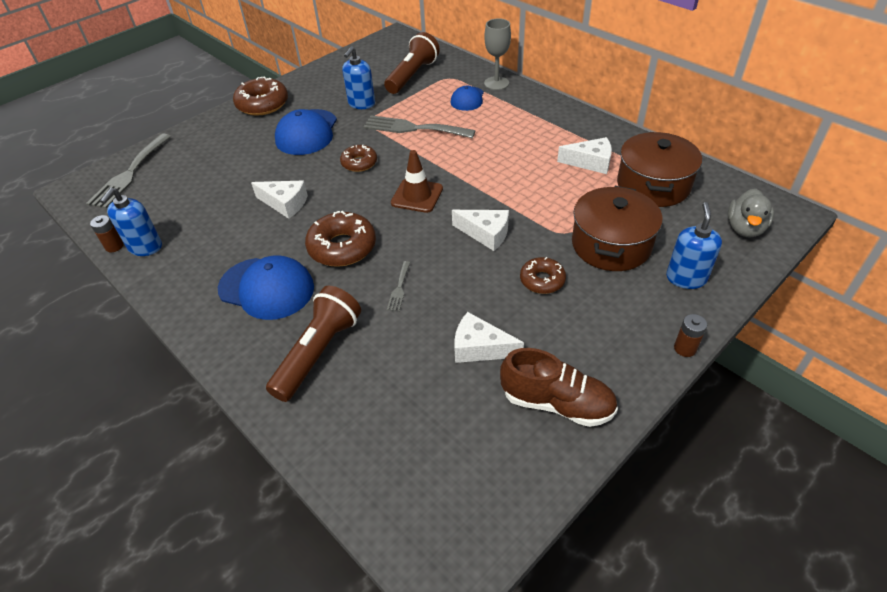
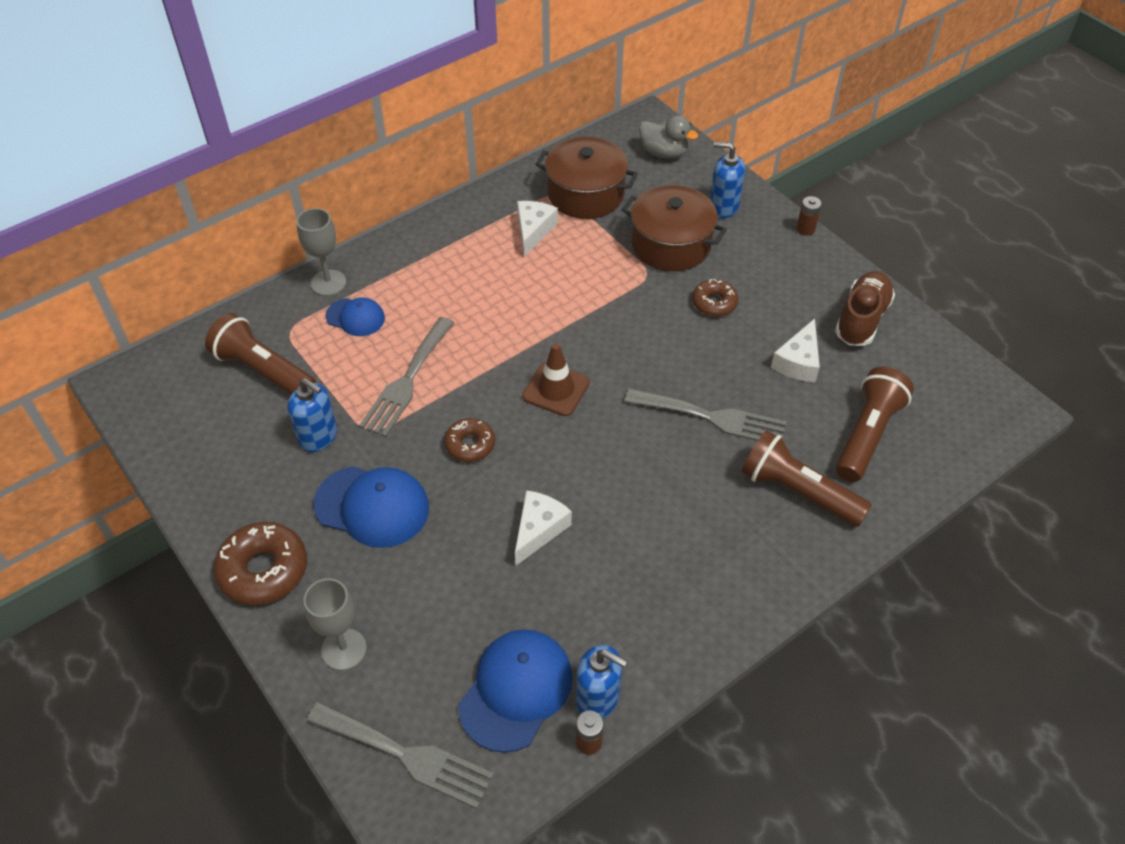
camera: 85 degrees left, 5 degrees up
(204, 140) = (344, 649): none -> grey goblet
(266, 288) = (697, 544): blue cap -> blue cap (516, 690)
(342, 247) = (637, 467): brown donut -> none
(390, 408) = (867, 435): none -> brown flashlight
(399, 288) = (712, 417): grey fork -> grey fork, size x2.20
(486, 234) = (637, 335): white cheese -> none

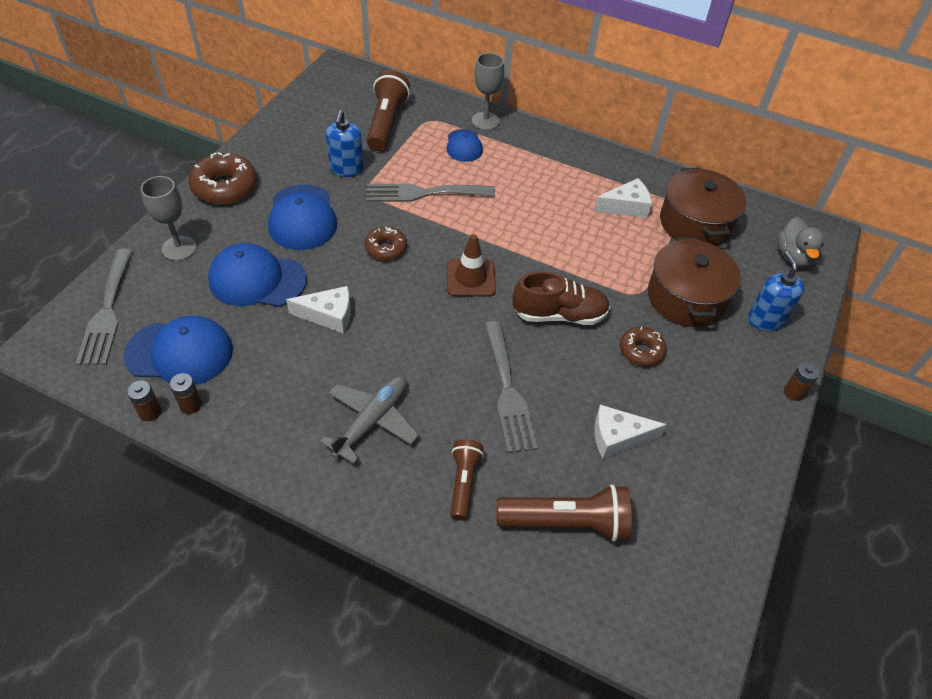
camera: 60 degrees right, 0 degrees up
(446, 581) = (257, 280): none -> blue cap
(598, 698) = (191, 405): blue soap dispenser -> brown battery
(696, 538) = (372, 421): none -> grey plane
(798, 491) = (464, 483): brown flashlight -> brown flashlight, size x0.61
(861, 319) = (712, 475): brown shoe -> brown shoe (559, 315)

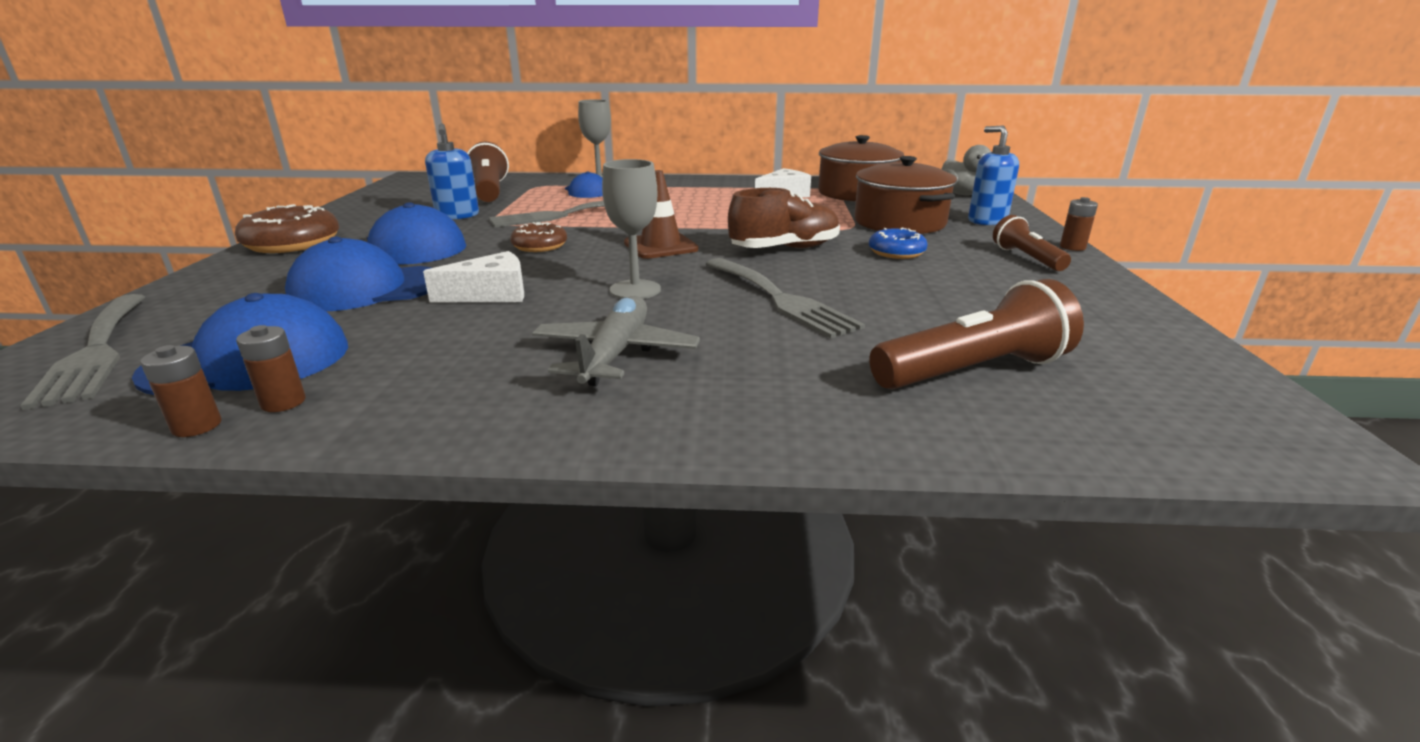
camera: 20 degrees left, 25 degrees down
(179, 248) = (229, 287): grey goblet -> grey goblet (635, 290)
(464, 483) = (799, 373): brown flashlight -> brown flashlight (1027, 258)
(618, 437) = (946, 302): white cheese -> none
(641, 351) = (896, 252): brown donut -> blue donut

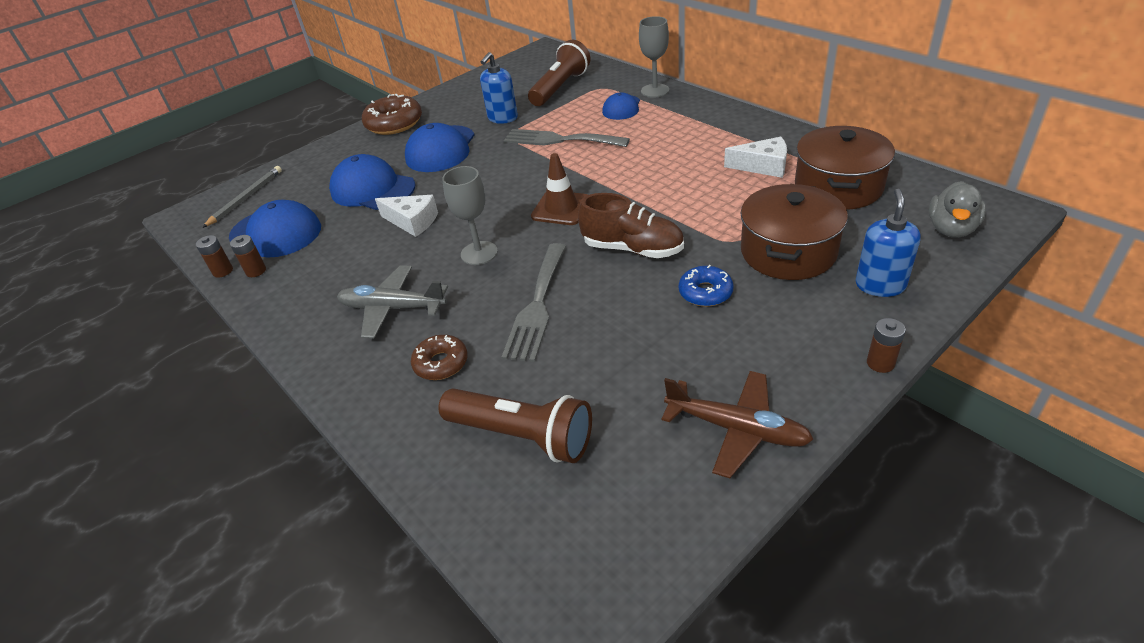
camera: 50 degrees right, 15 degrees up
(96, 351) = (246, 198): grey fork -> grey pencil
(540, 246) = (497, 177): brown donut -> brown donut (441, 363)
(615, 354) = (392, 308): grey plane -> grey plane turned 135 degrees counterclockwise
(1027, 258) = (799, 355): brown flashlight -> none
(1089, 300) = (737, 429): none -> brown plane

